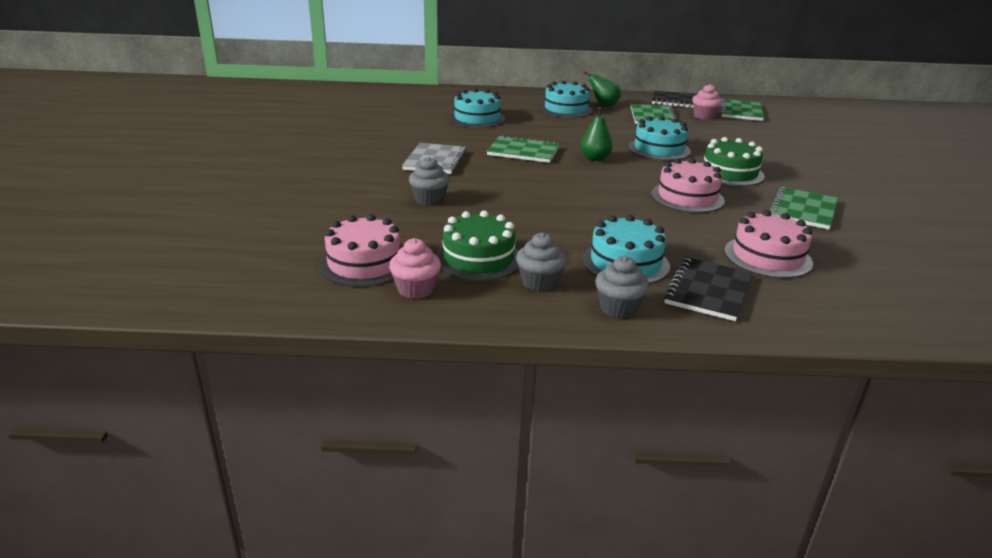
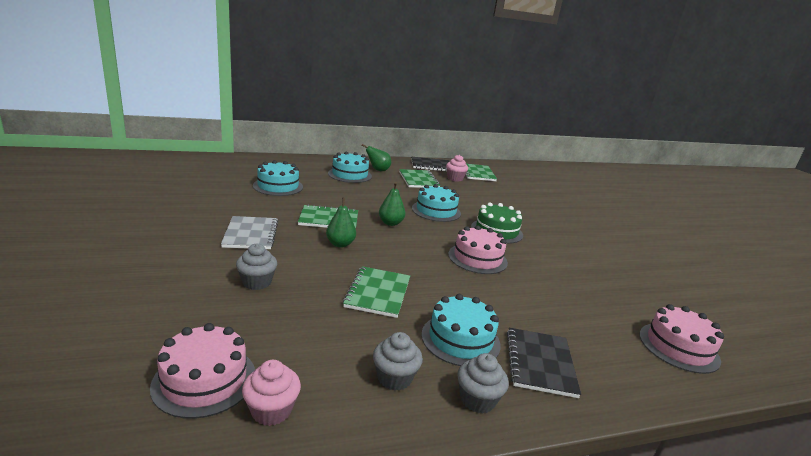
camera: 20 degrees left, 5 degrees down
(478, 258) = (326, 354): green cake -> none
(527, 174) = (340, 244): none -> green pear
(767, 257) = (564, 316): pink cake -> pink cake (678, 347)
(803, 210) = (563, 263): green notebook -> green notebook (378, 293)

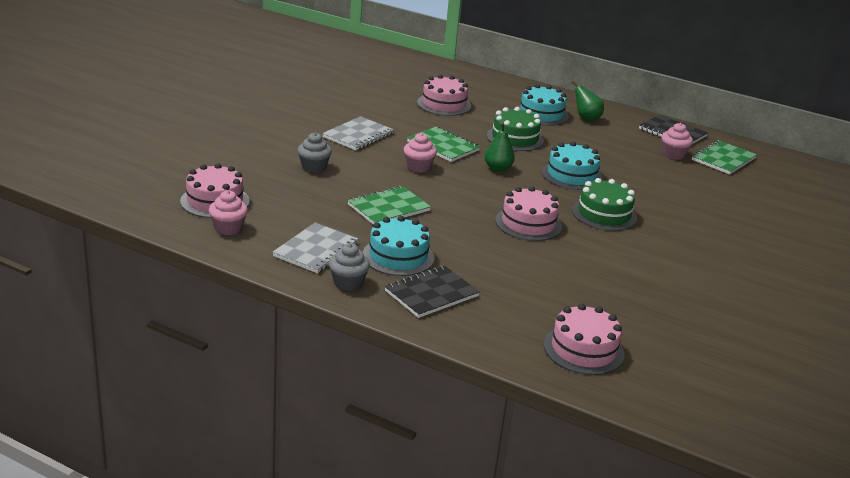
camera: 45 degrees right, 5 degrees up
(278, 186) = (444, 104): turquoise cake -> pink cake
(340, 244) = (418, 167): green pear -> pink cupcake
(363, 196) = (515, 138): none -> green cake
(394, 378) = (316, 250): grey cupcake -> grey notebook
(418, 180) = (617, 142): green notebook -> none

